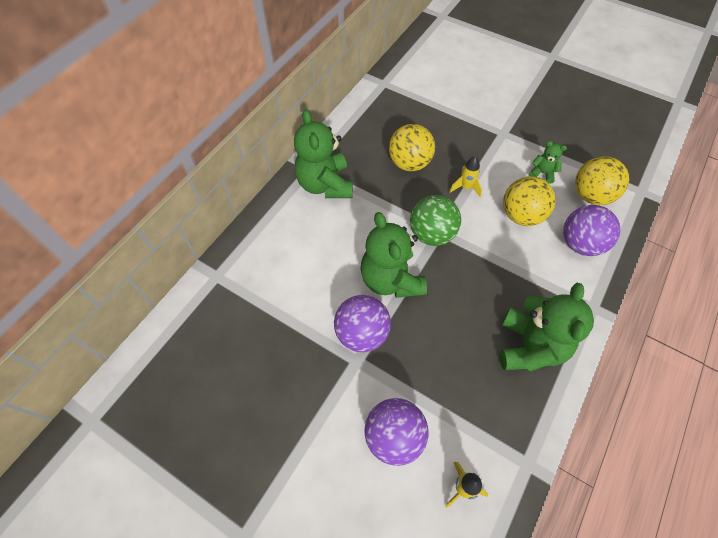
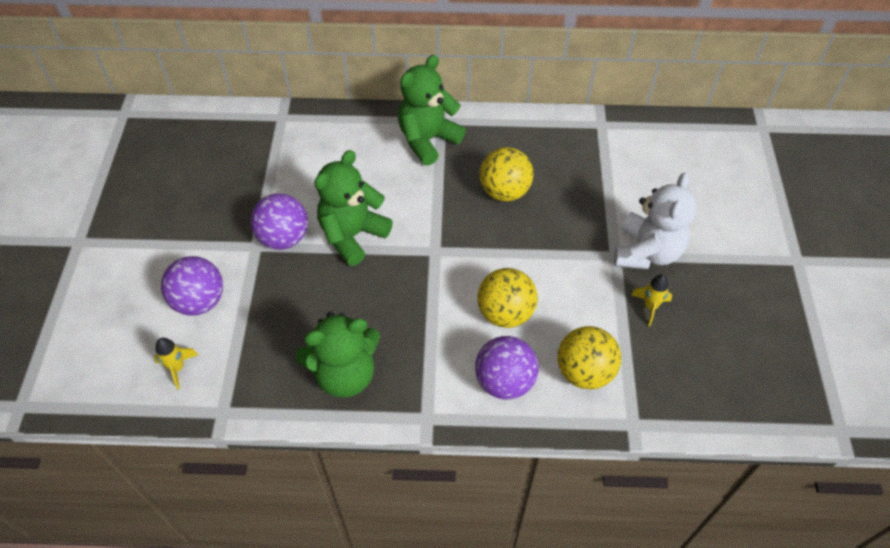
camera: 60 degrees right, 5 degrees down
(431, 234) = (426, 245): green ball -> none
(465, 187) = (507, 250): yellow rocket -> yellow rocket (650, 307)
(509, 116) = (646, 252): none -> white teddy bear
(542, 173) = (582, 313): green teddy bear -> none

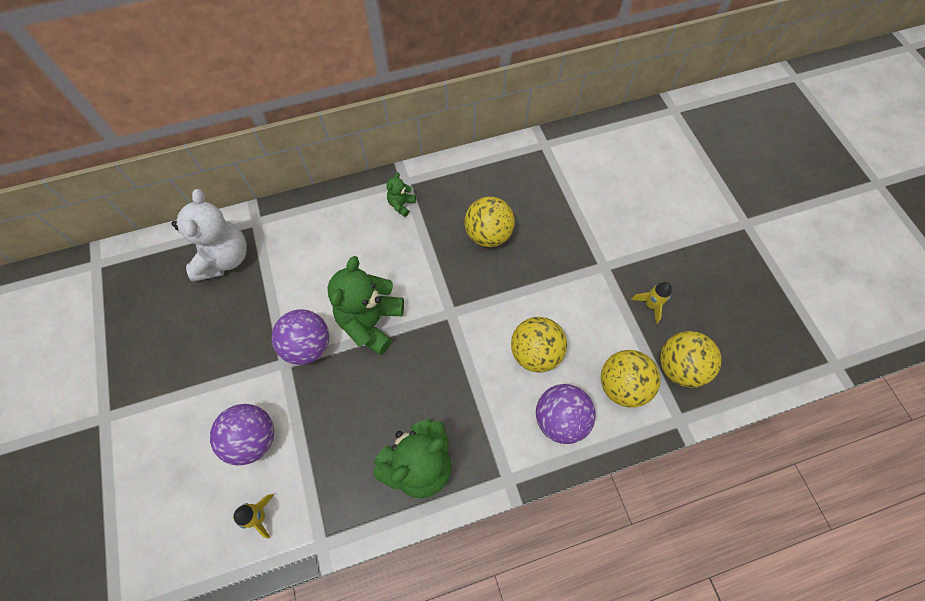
camera: 20 degrees left, 10 degrees up
(428, 140) = (401, 204): green teddy bear -> green teddy bear, size x0.46
(646, 252) = (628, 255): white teddy bear -> white teddy bear (224, 258)
(655, 374) = (679, 367): none -> yellow ball

